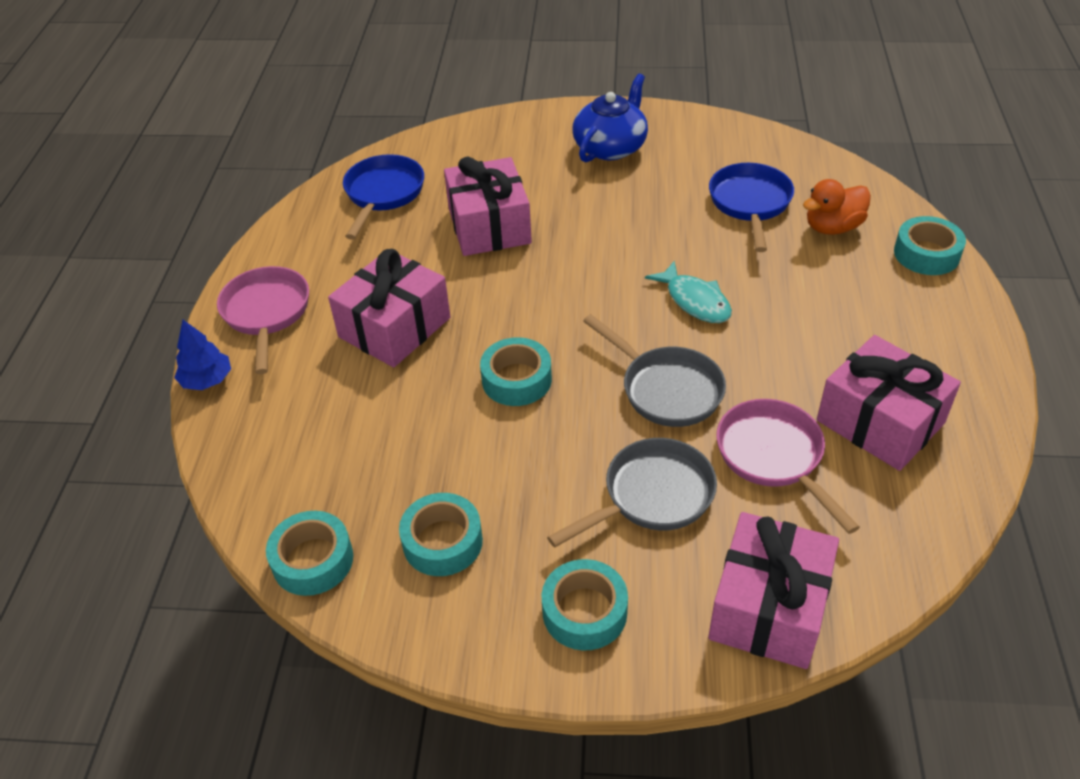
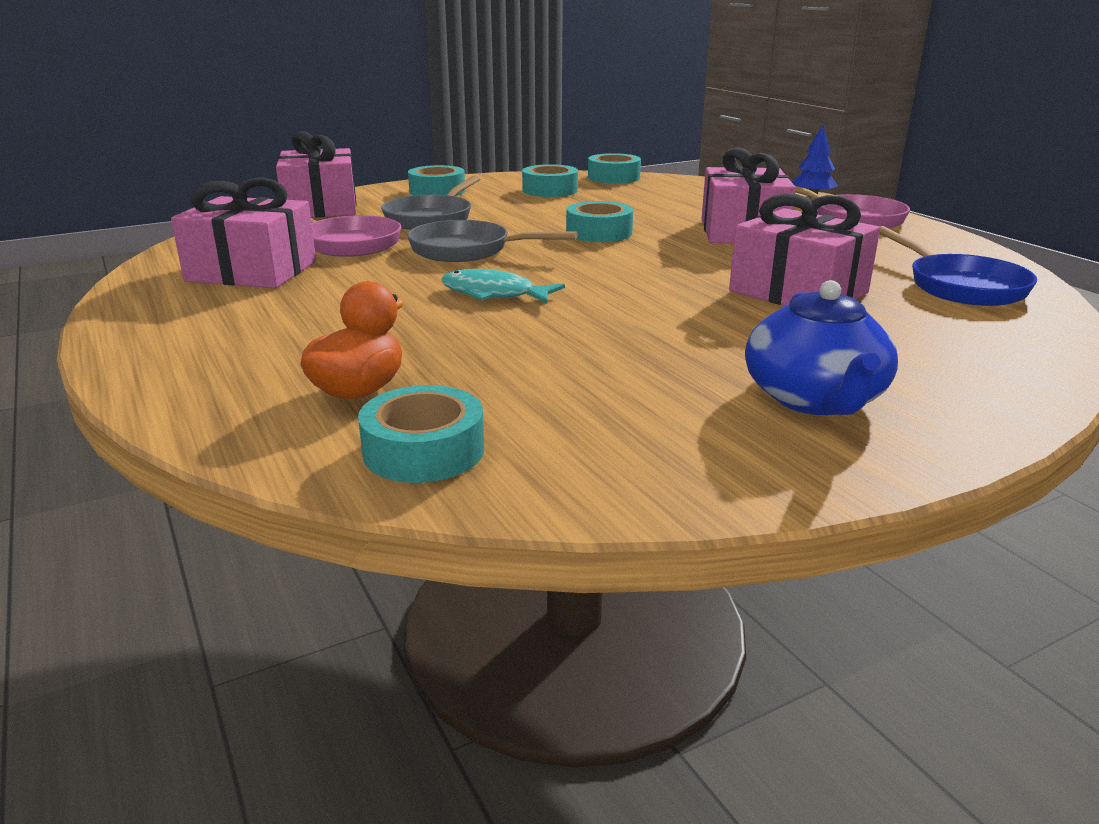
camera: 145 degrees right, 20 degrees down
(750, 204) = (508, 386): blue pan -> none
(926, 254) = (195, 395): turquoise tape -> turquoise tape (424, 450)

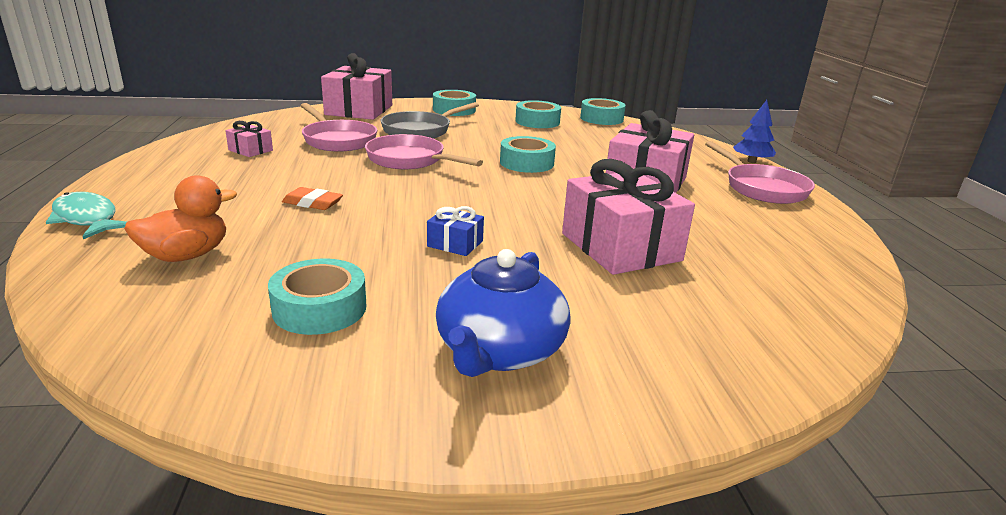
camera: 20 degrees right, 0 degrees up
(252, 271) = (250, 150): pink gift -> pink gift, size x0.45
(422, 311) = (313, 203): none -> orange eraser
(424, 450) = (159, 315): turquoise tape -> turquoise tape (320, 308)
(467, 250) = (410, 160): grey pan -> pink pan
(493, 294) = (379, 199): turquoise fish -> turquoise fish (87, 219)
(638, 320) = (455, 244): none -> blue gift
(960, 286) = (782, 273): blue pan -> none

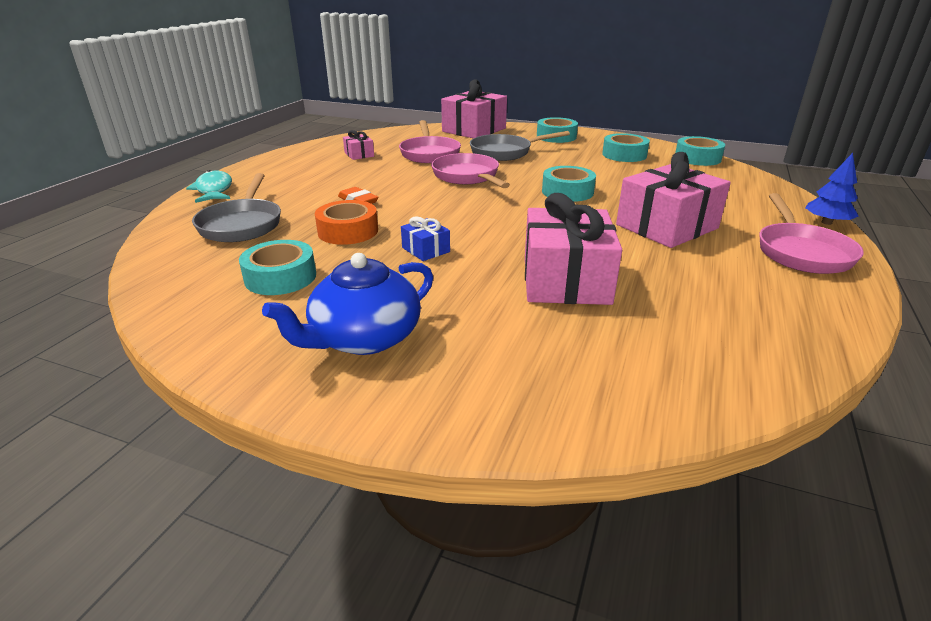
camera: 30 degrees right, 5 degrees up
(187, 256) = (242, 224): orange duck -> grey pan
(342, 239) = (348, 231): none -> orange tape

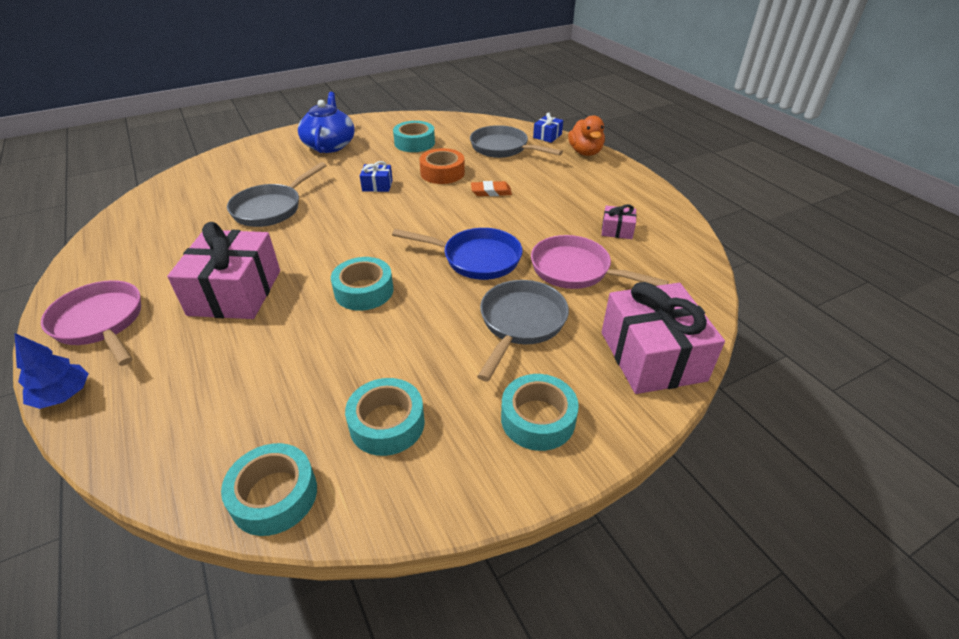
camera: 130 degrees right, 10 degrees up
(178, 214) = (547, 136): none -> blue gift
(214, 190) = (585, 152): turquoise fish -> orange duck
(468, 177) = (476, 259): pink pan -> blue pan
(565, 280) = (271, 208): pink gift -> grey pan

